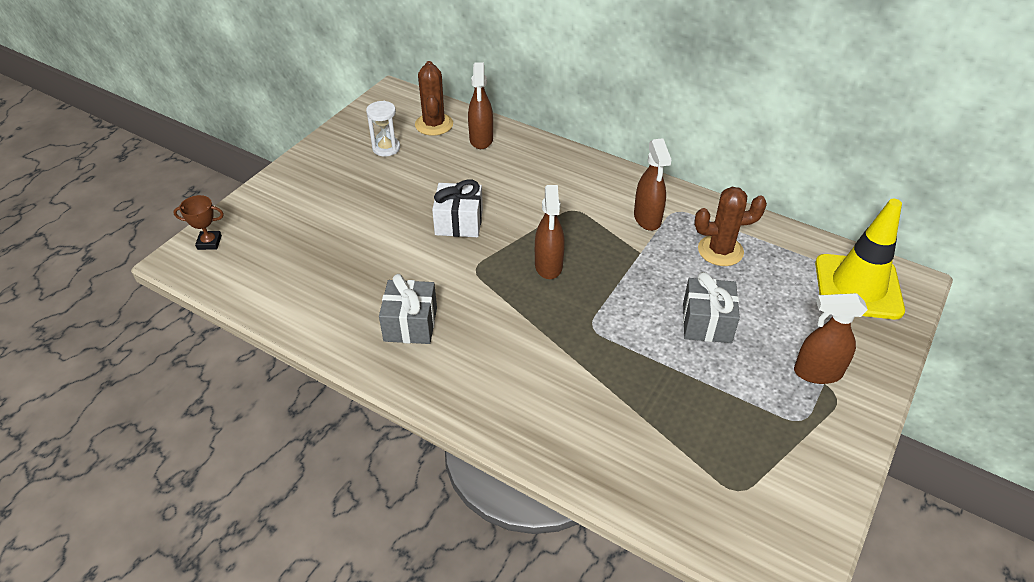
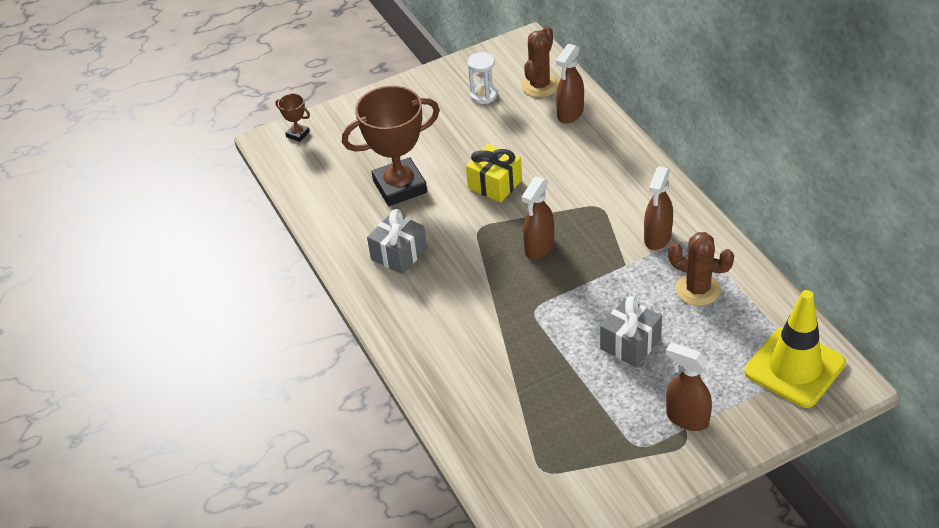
camera: 35 degrees right, 0 degrees up
(362, 257) = (400, 186): none -> brown trophy
(459, 222) = (495, 184): white gift -> yellow gift

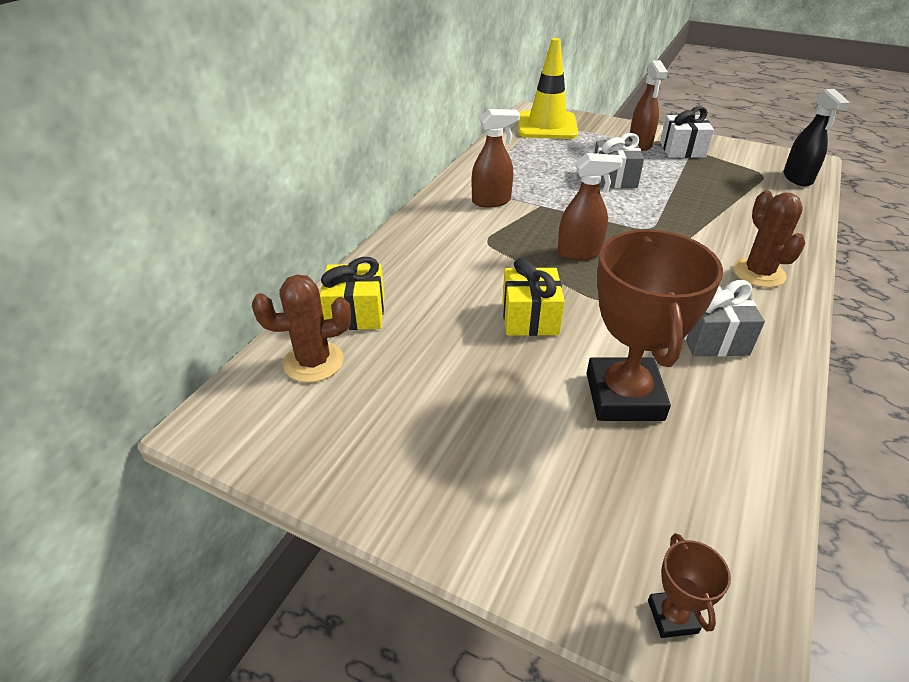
camera: 130 degrees left, 5 degrees down
(400, 186) = (624, 396): brown trophy -> brown trophy turned 60 degrees clockwise
(483, 95) = (373, 408): white hourglass -> none
(512, 492) = (797, 178): none -> black spray bottle
(570, 114) = (356, 313): brown spray bottle -> yellow gift
(646, 446) = (682, 150): none -> white gift
(697, 289) = (525, 170): brown cactus -> brown cactus (758, 273)

